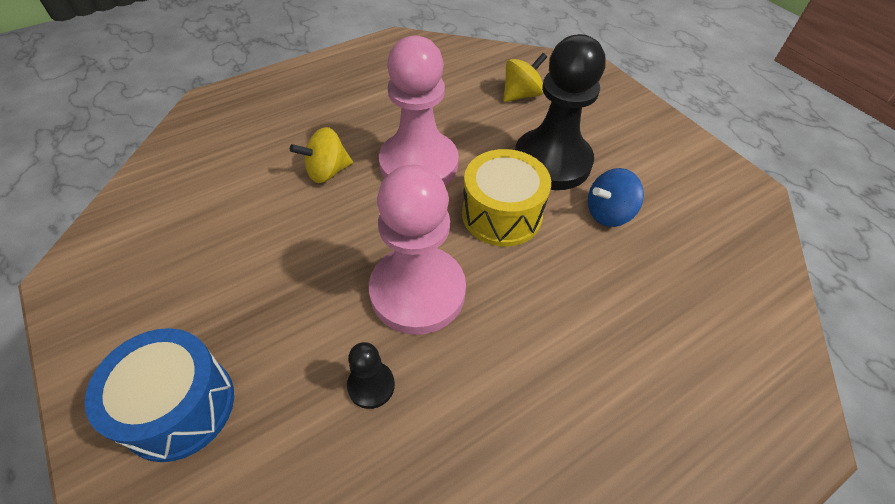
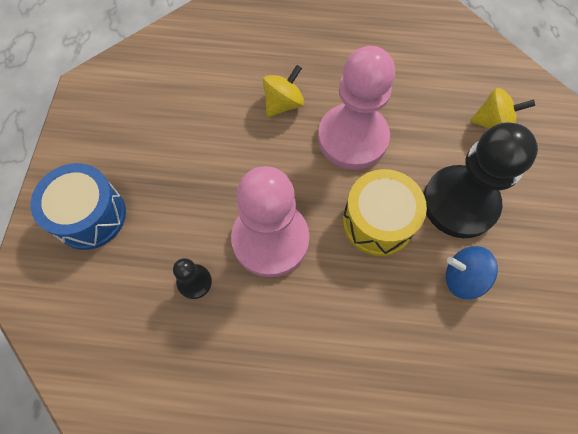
camera: 40 degrees right, 15 degrees up
(327, 172) = (283, 104): yellow spinning top -> yellow spinning top turned 120 degrees clockwise

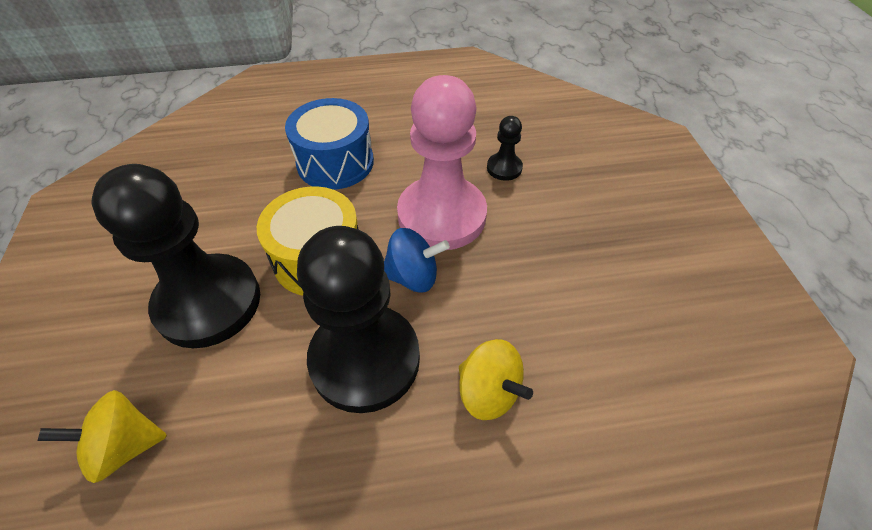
camera: 165 degrees right, 15 degrees down
(90, 216) = (648, 196): blue drum -> blue drum (335, 162)
(283, 104) = (488, 392): yellow spinning top -> yellow spinning top turned 75 degrees counterclockwise
(352, 138) = (365, 359): pink pawn -> black pawn
(463, 278) = (219, 225): blue spinning top -> blue spinning top (413, 276)

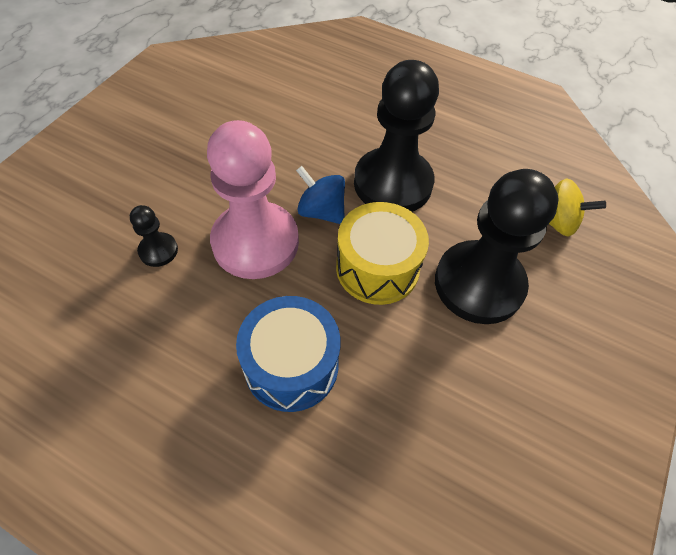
camera: 145 degrees left, 5 degrees up
(488, 392) = (339, 131): yellow spinning top -> none

